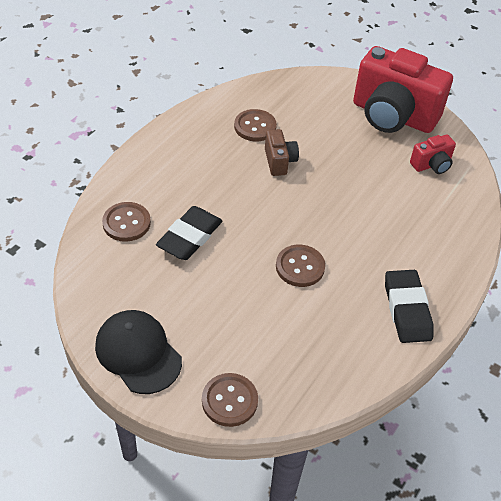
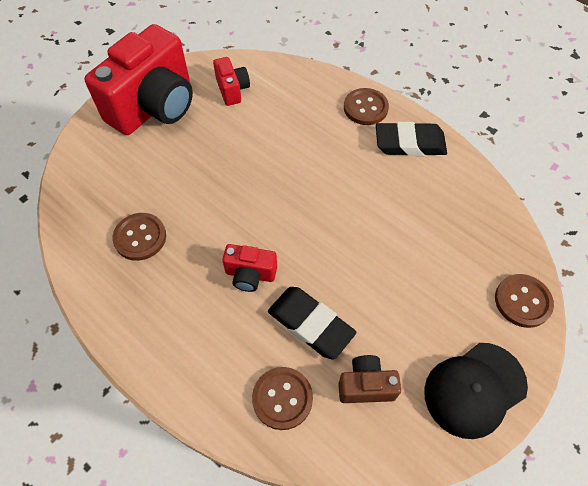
camera: 80 degrees left, 10 degrees up
(231, 195) = (250, 275): none -> red camera
(279, 161) = (204, 219): brown camera -> brown camera (366, 385)
(300, 267) = (358, 220): brown button -> brown button (365, 108)

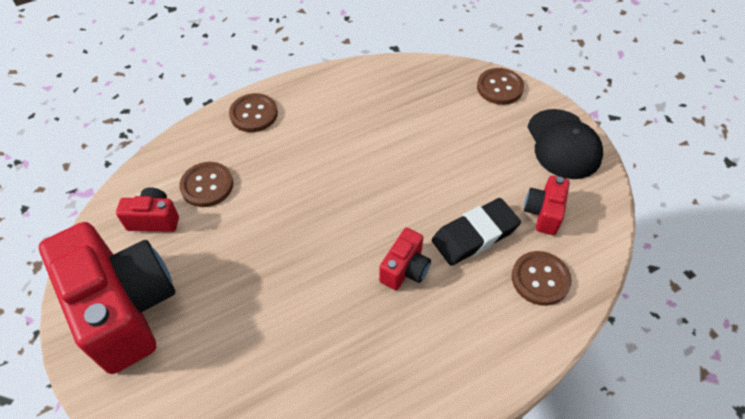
camera: 70 degrees left, 5 degrees down
(140, 237) = (314, 367): brown button -> brown button (207, 185)
(366, 385) = (543, 213): brown camera -> red camera
(409, 143) = (314, 97): black eraser -> none

